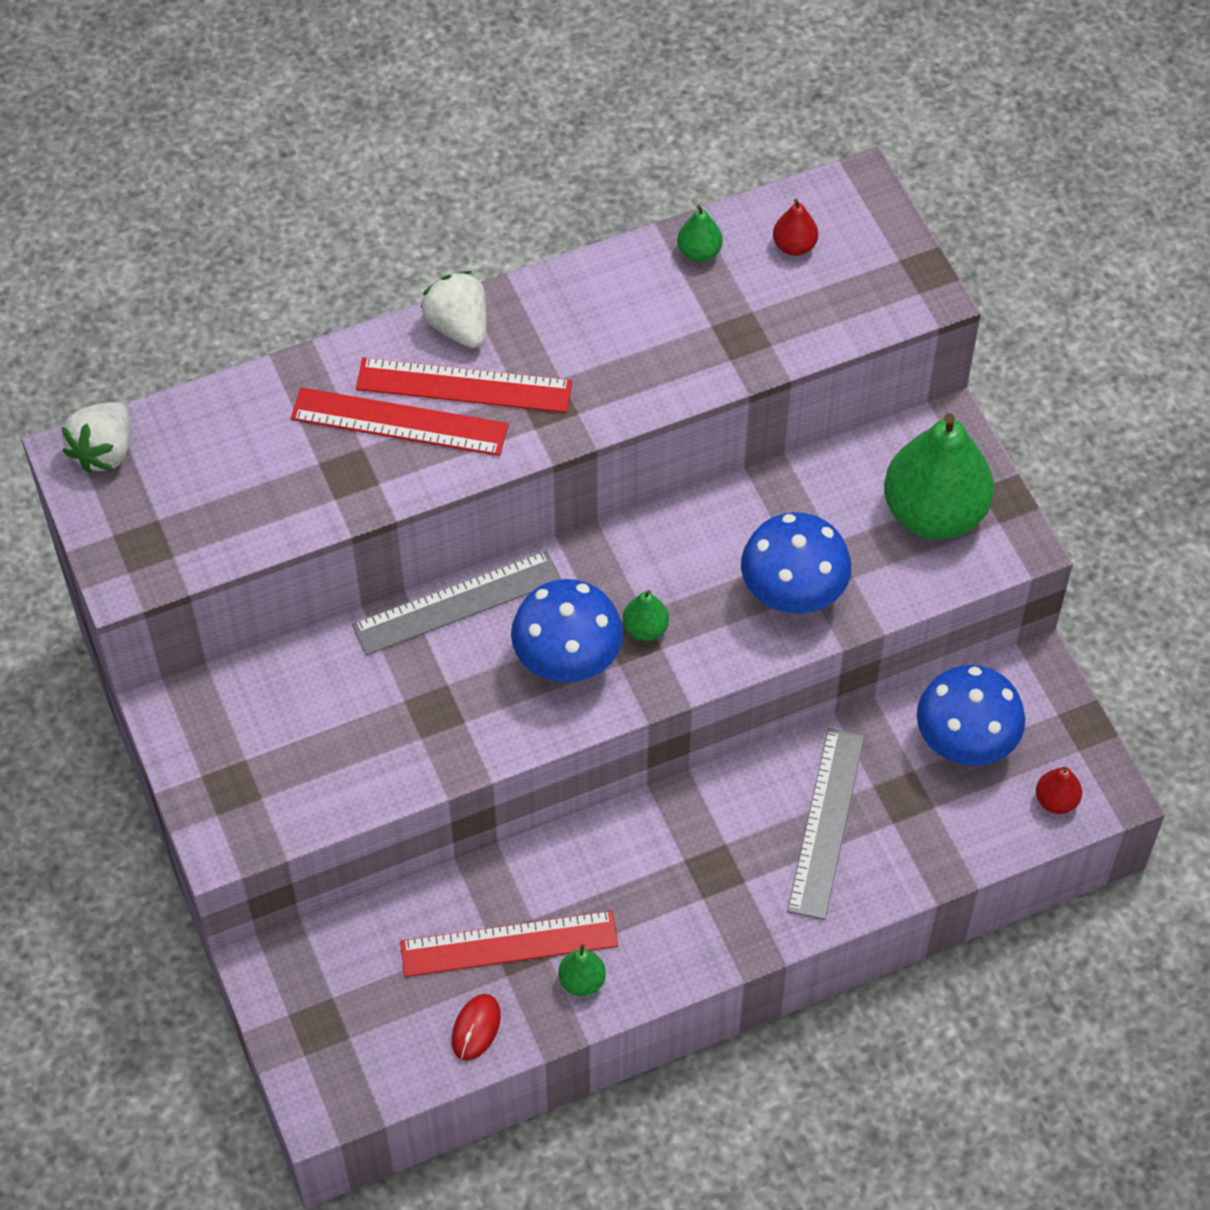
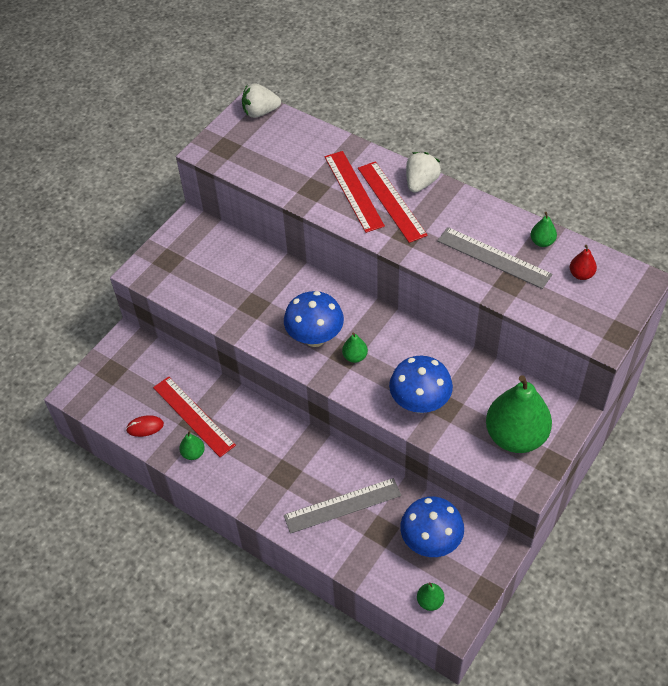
camera: 60 degrees right, 5 degrees down
(457, 603) = (314, 283): grey ruler -> grey ruler (493, 258)
(1056, 801) = (430, 601): red pear -> green pear

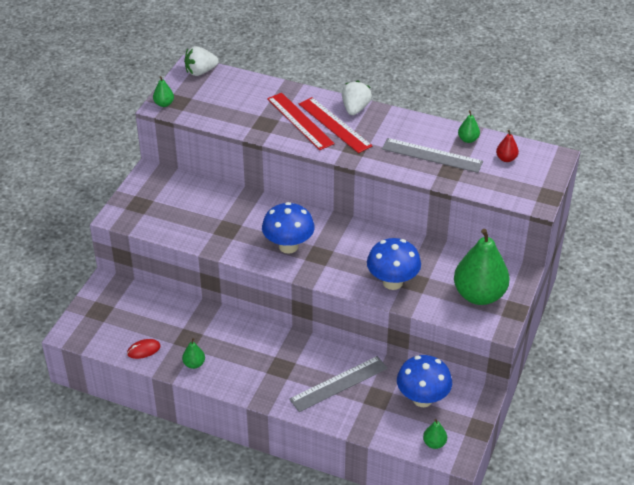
camera: 15 degrees left, 10 degrees down
(193, 416) = (186, 335): red ruler -> none
(355, 356) = (327, 256): green pear -> green pear (164, 104)

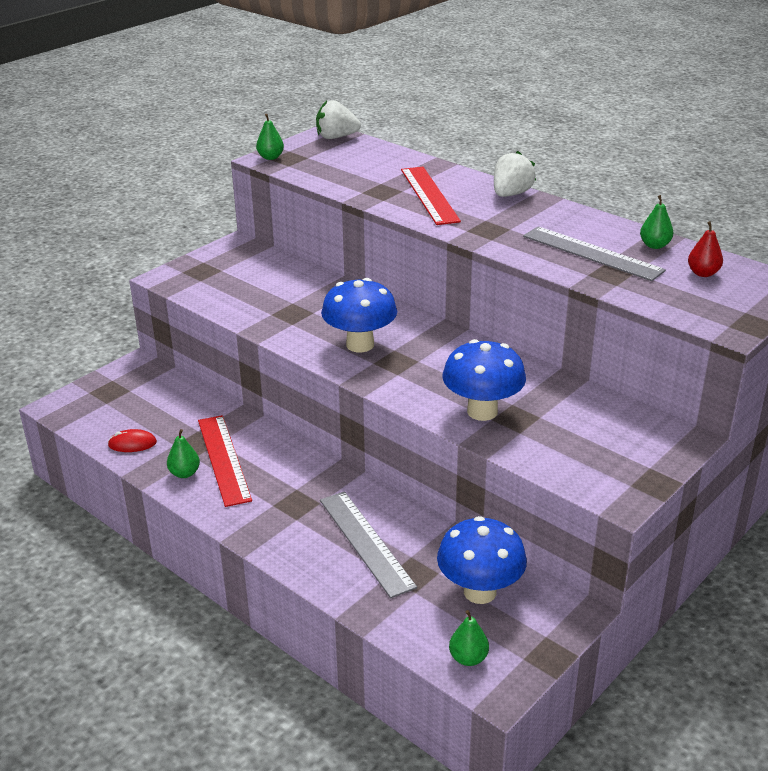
camera: 20 degrees right, 10 degrees down
(334, 125) = (473, 205): red ruler -> red ruler (223, 459)
(339, 384) = (366, 542): grey ruler -> grey ruler turned 75 degrees clockwise
(479, 295) = (607, 452): green pear -> none

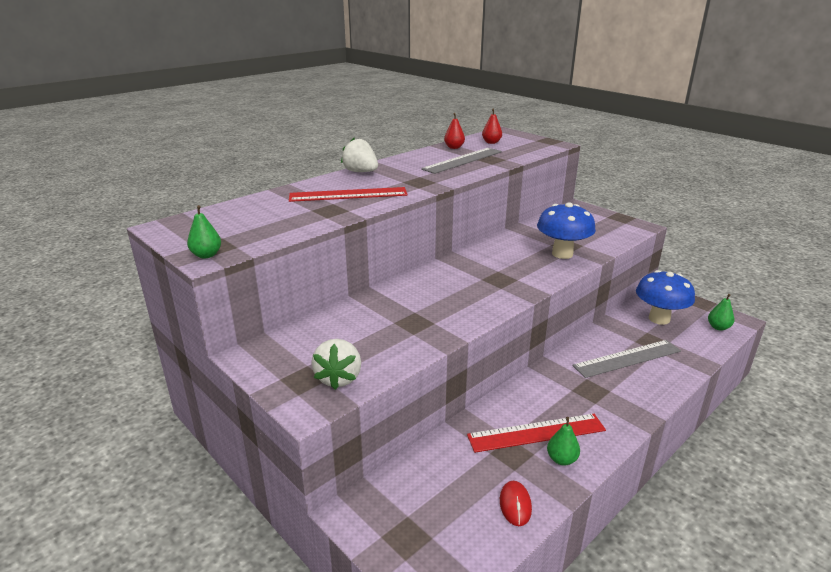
camera: 85 degrees left, 5 degrees down
(336, 137) = (181, 223): white strawberry -> white strawberry (339, 378)
(360, 345) = (474, 292): blue mushroom -> none
(654, 245) = (454, 147): green pear -> red pear

